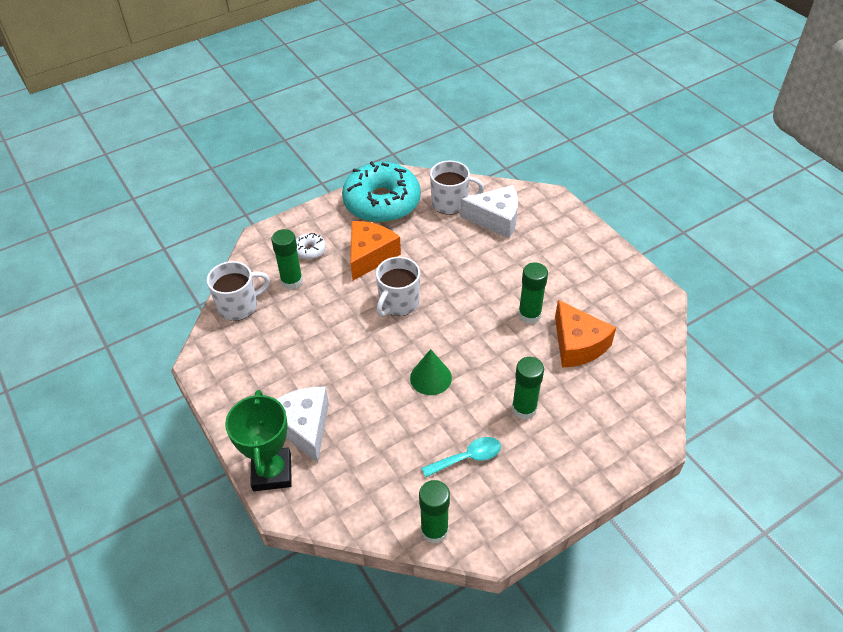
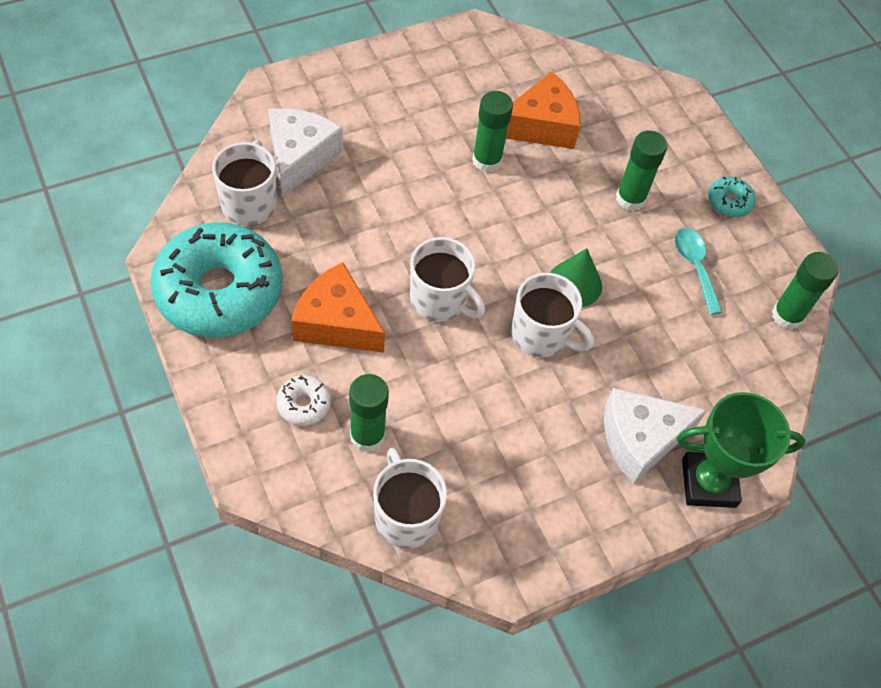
camera: 90 degrees left, 10 degrees up
(381, 361) = (541, 335): none -> white mug
(545, 483) = (729, 202): none -> turquoise donut

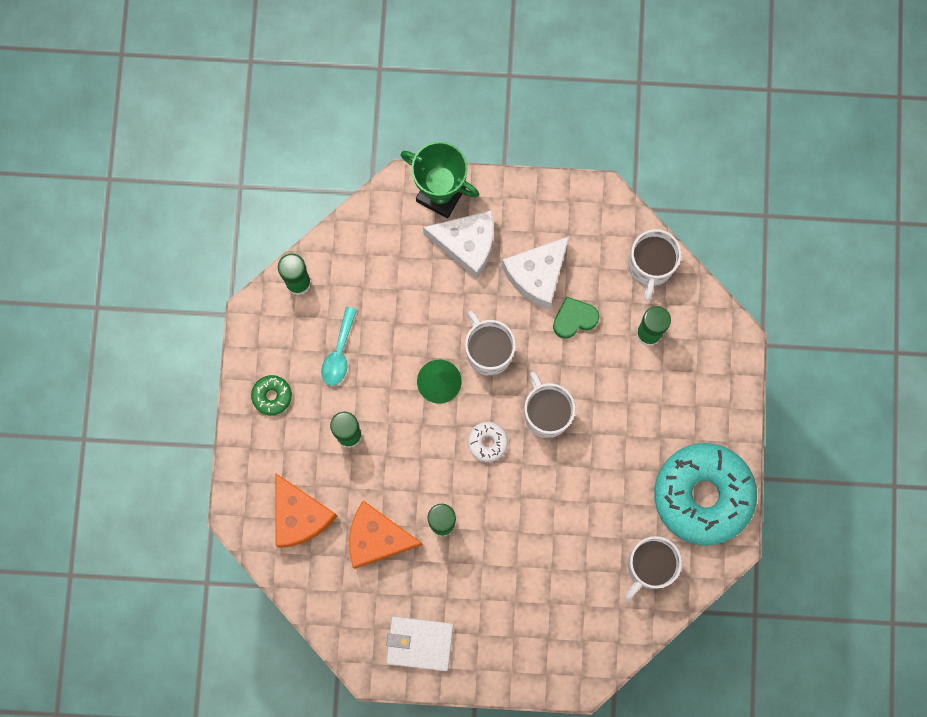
camera: 145 degrees left, 20 degrees up
(300, 157) = (590, 595): white cheese -> white cheese (537, 275)
(304, 404) = (681, 376): white donut -> white donut (487, 442)
(336, 322) = (630, 430): orange cheese -> orange cheese (300, 516)
(446, 62) = (419, 643): none -> white wallet
(465, 412) = (574, 319): none -> green heart
(729, 202) = (272, 396): turquoise donut -> green donut

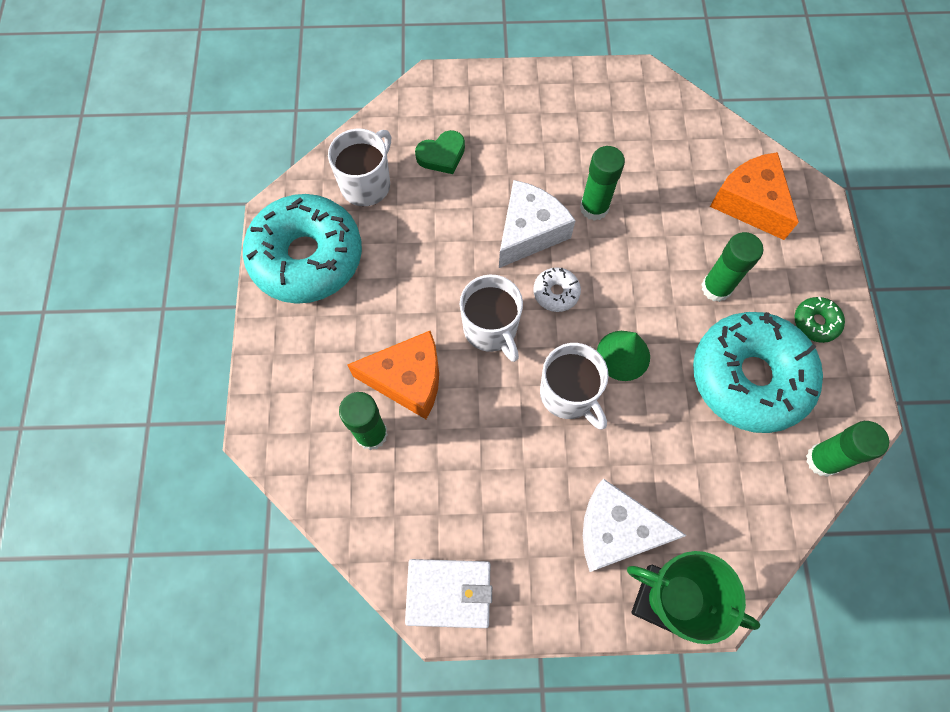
camera: 175 degrees right, 10 degrees down
(339, 353) = (749, 377): turquoise spoon -> turquoise donut
(377, 538) = (662, 189): orange cheese -> orange cheese (408, 380)
(419, 643) = (599, 100): white wallet -> white wallet (448, 593)
(537, 275) = (519, 497): white cheese -> white cheese (529, 232)
(574, 319) = (466, 444): green heart -> green heart (442, 155)
(650, 267) = (371, 521): white mug -> none

